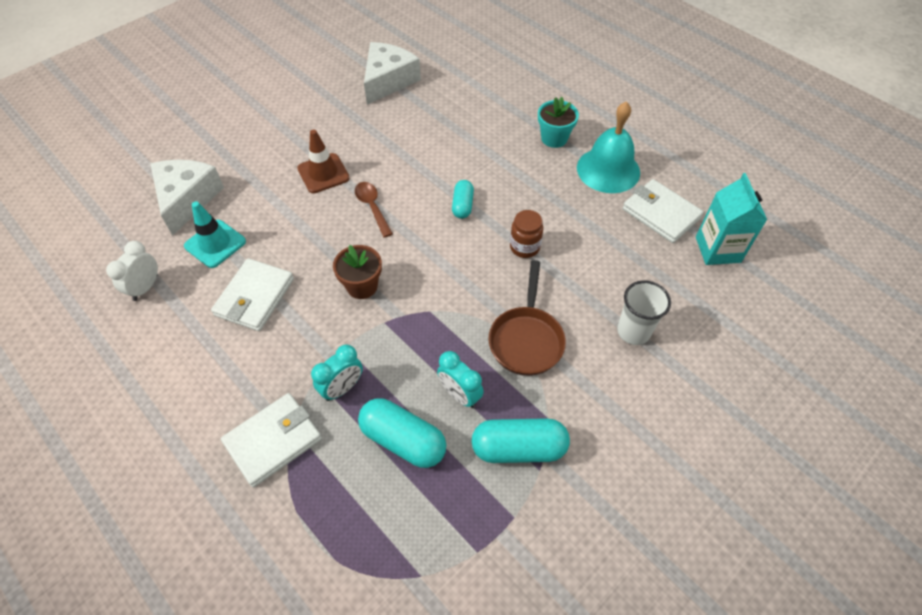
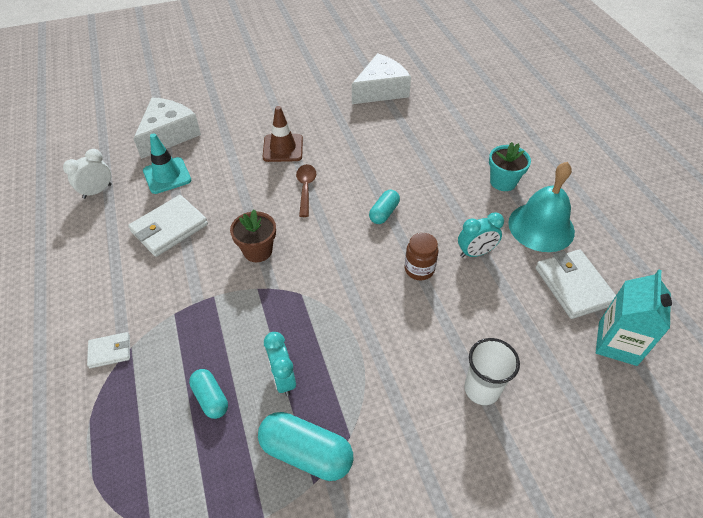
camera: 25 degrees right, 5 degrees down
(273, 441) = (110, 351): white wallet -> white wallet, size x0.54
(342, 388) = (189, 330): turquoise clock -> turquoise clock (475, 253)
(403, 440) = (210, 398): turquoise capsule -> turquoise capsule, size x0.60
(526, 339) = (372, 354): brown pan -> none

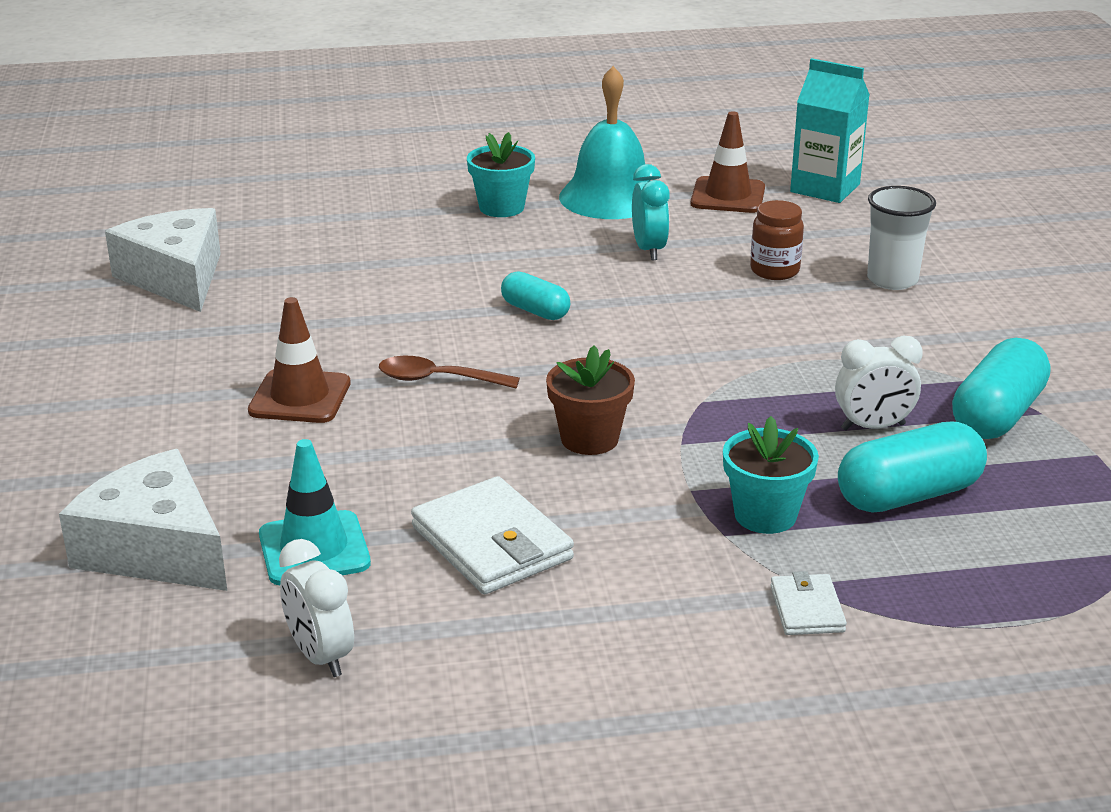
camera: 80 degrees left, 20 degrees down
(190, 329) = (765, 515): none -> turquoise flower pot
(210, 398) = (908, 495): turquoise capsule -> turquoise capsule, size x1.67
(283, 379) = (873, 427): turquoise clock -> white clock
(419, 269) = (672, 296): brown jar -> brown jar (774, 270)
(573, 286) = (728, 196): white wallet -> brown traffic cone

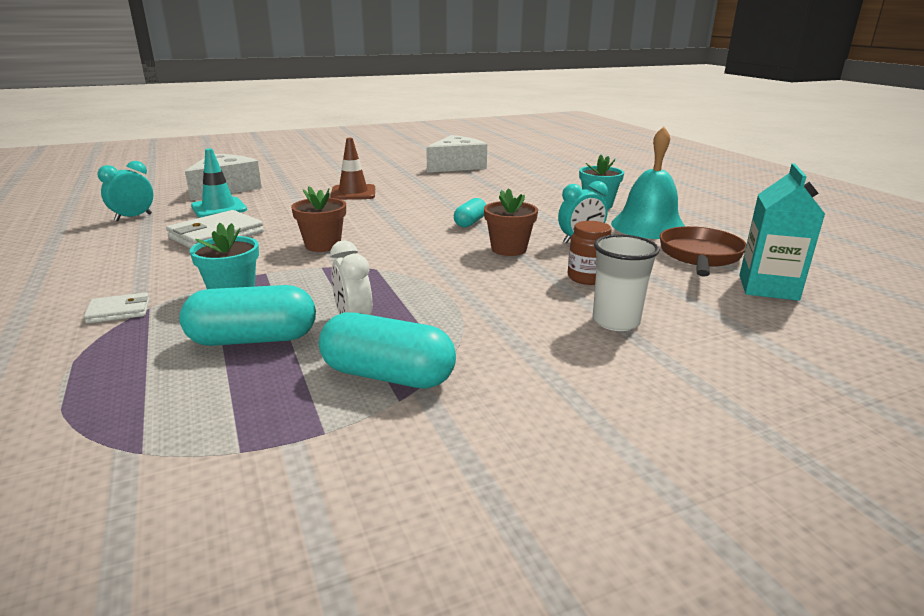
camera: 75 degrees right, 5 degrees down
(320, 656) = (133, 217): white clock -> turquoise clock
(438, 379) = (379, 212): brown spoon -> none
(662, 300) = (509, 249): none -> brown flower pot
(728, 196) = (699, 256): brown traffic cone -> brown pan
(908, 495) = (253, 339): turquoise capsule -> turquoise capsule turned 60 degrees counterclockwise

